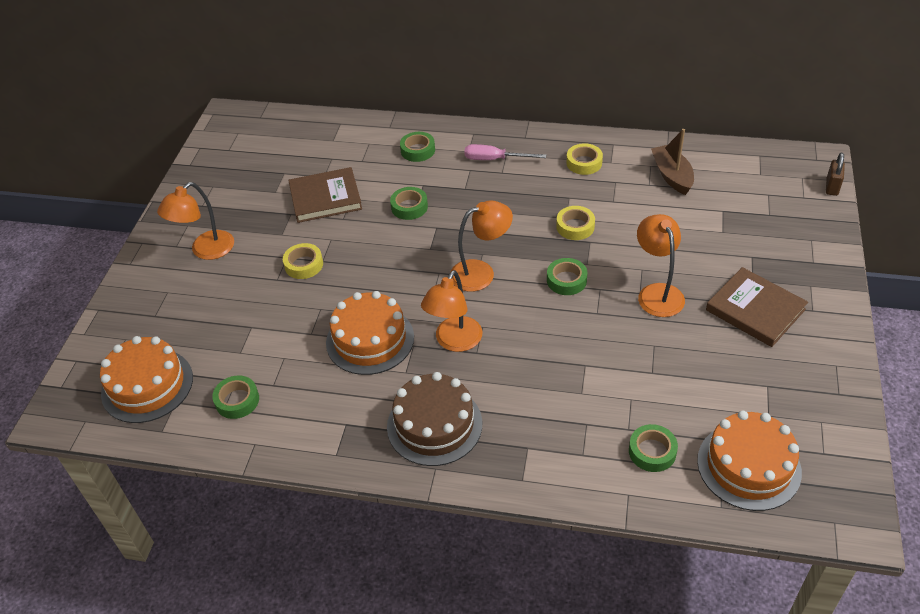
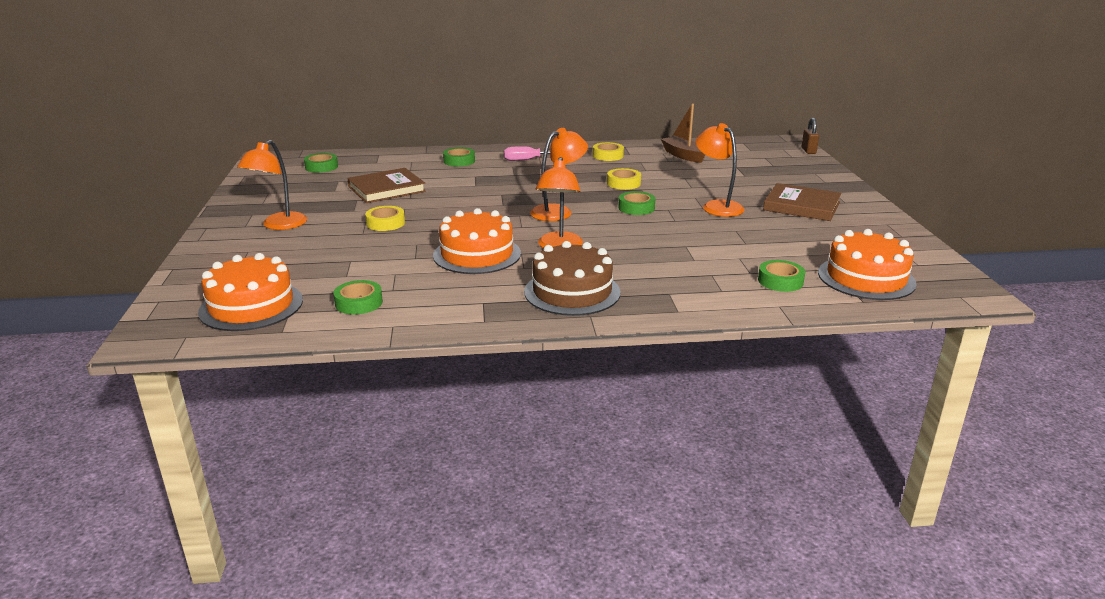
camera: 20 degrees left, 20 degrees down
(409, 207) = (469, 187): green tape -> green tape (321, 167)

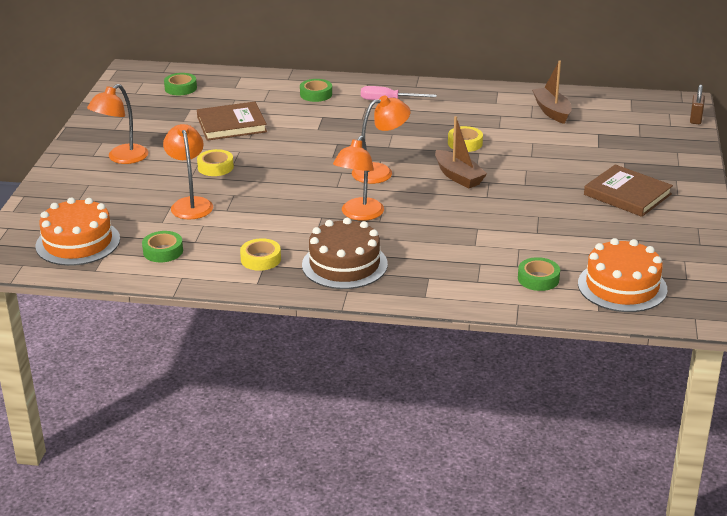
camera: 15 degrees right, 5 degrees up
(477, 254) = (281, 213): orange cake -> none
(608, 156) = (471, 103): yellow tape -> yellow tape (260, 259)
(636, 208) = (458, 177): green tape -> brown boat
(717, 206) = (540, 184): orange lamp -> orange lamp (190, 204)

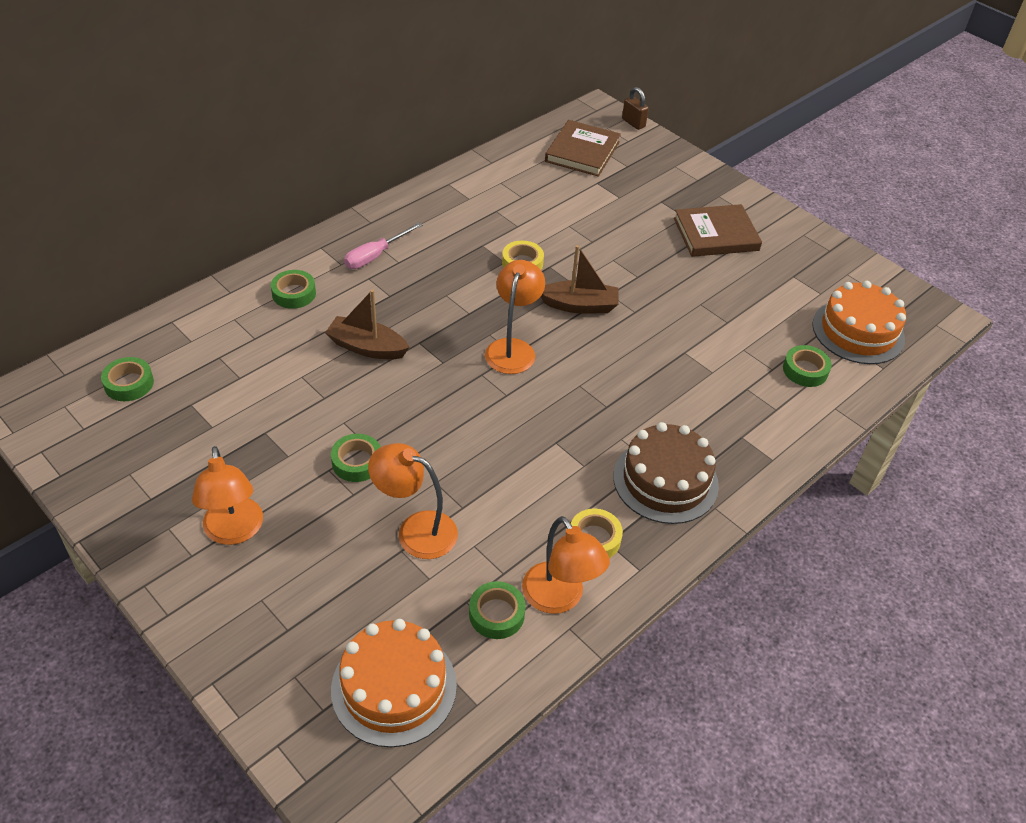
camera: 55 degrees left, 15 degrees up
(215, 167) = (357, 462): yellow tape -> green tape
(231, 124) = (275, 393): brown book -> brown book (582, 152)
(359, 214) = (580, 413): orange lamp -> orange lamp (559, 598)
(552, 111) = (527, 180): brown boat -> brown boat (367, 347)

